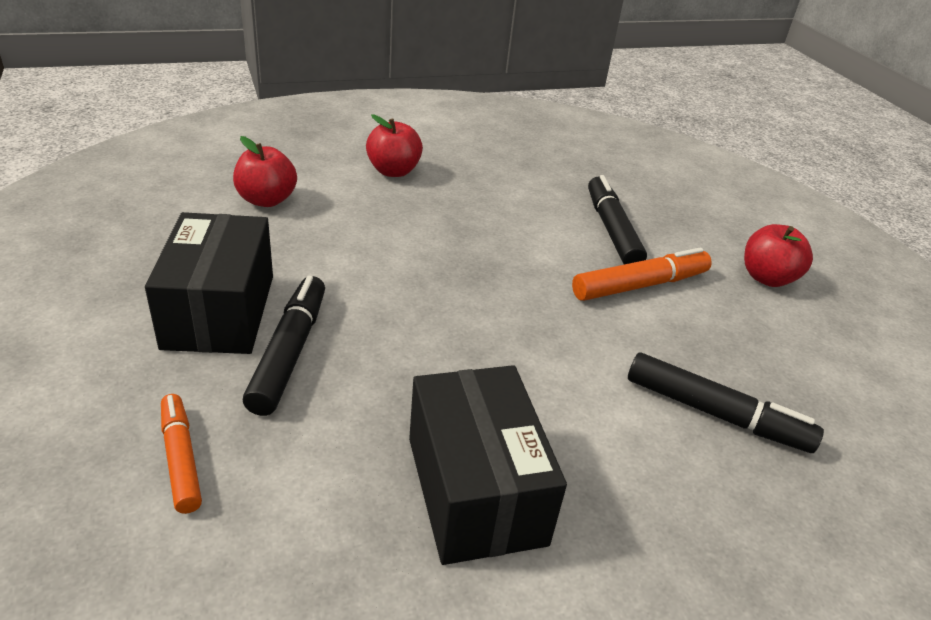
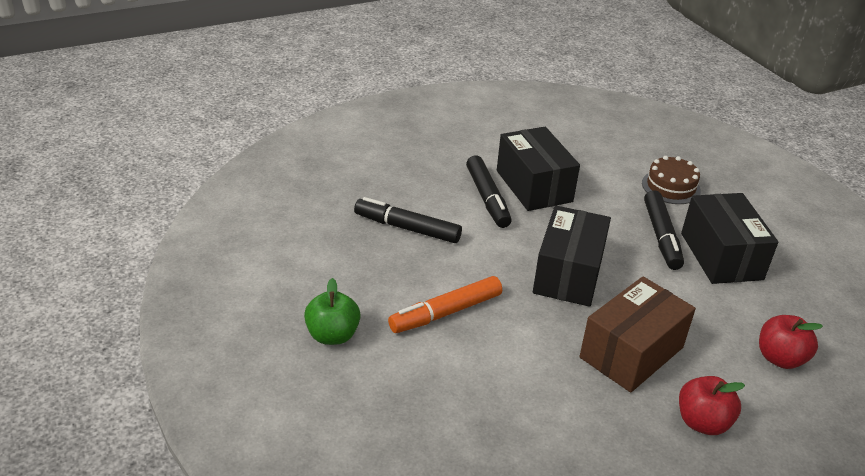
camera: 175 degrees right, 0 degrees up
(181, 458) = (671, 187): orange marker -> brown cake
(430, 224) = (631, 352): none -> brown box
(469, 312) = (568, 274): none -> black box
(612, 230) = (468, 372): black marker -> black marker (487, 198)
(767, 278) = (332, 335): red apple -> green apple

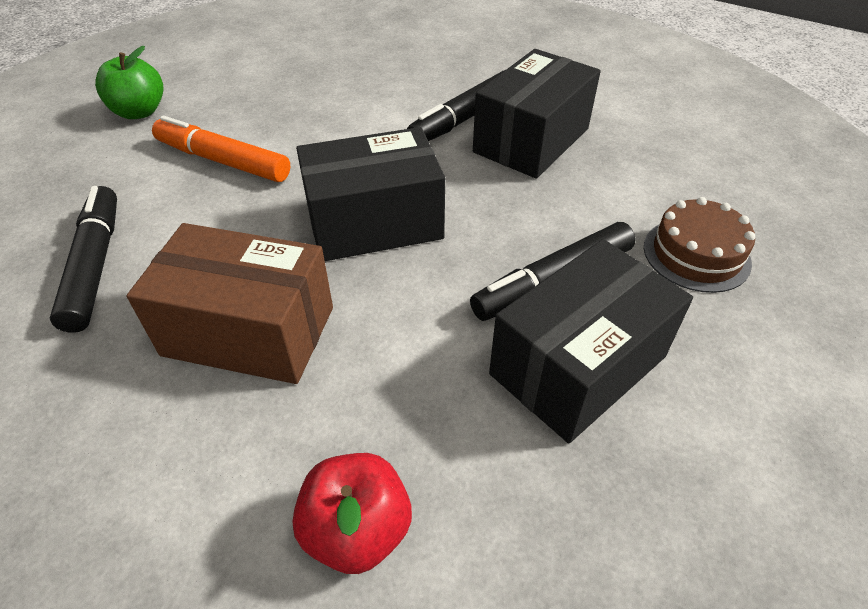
camera: 60 degrees right, 10 degrees up
(407, 228) = (350, 92): black marker -> black marker (95, 265)
(702, 422) = (129, 459): red apple -> none

